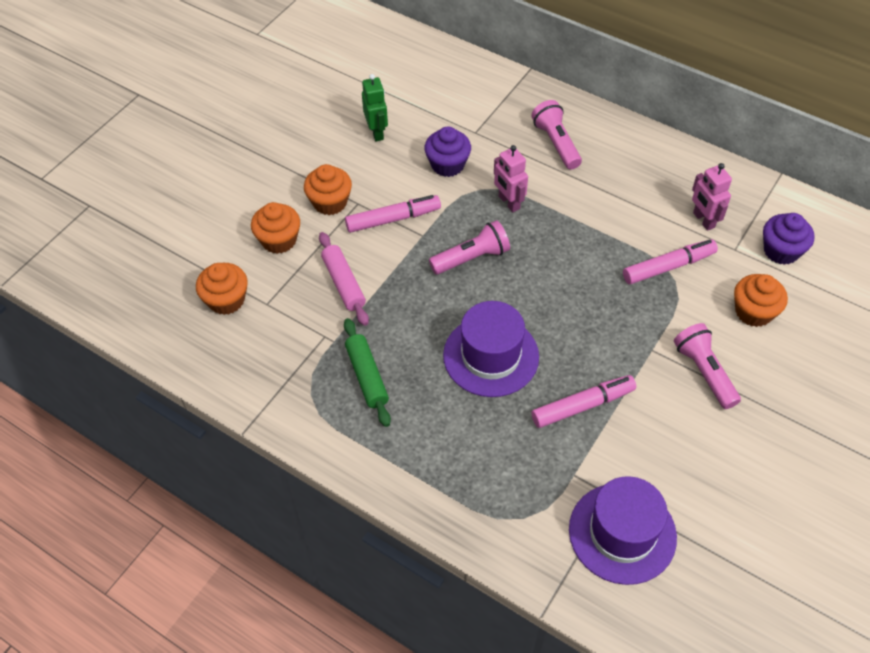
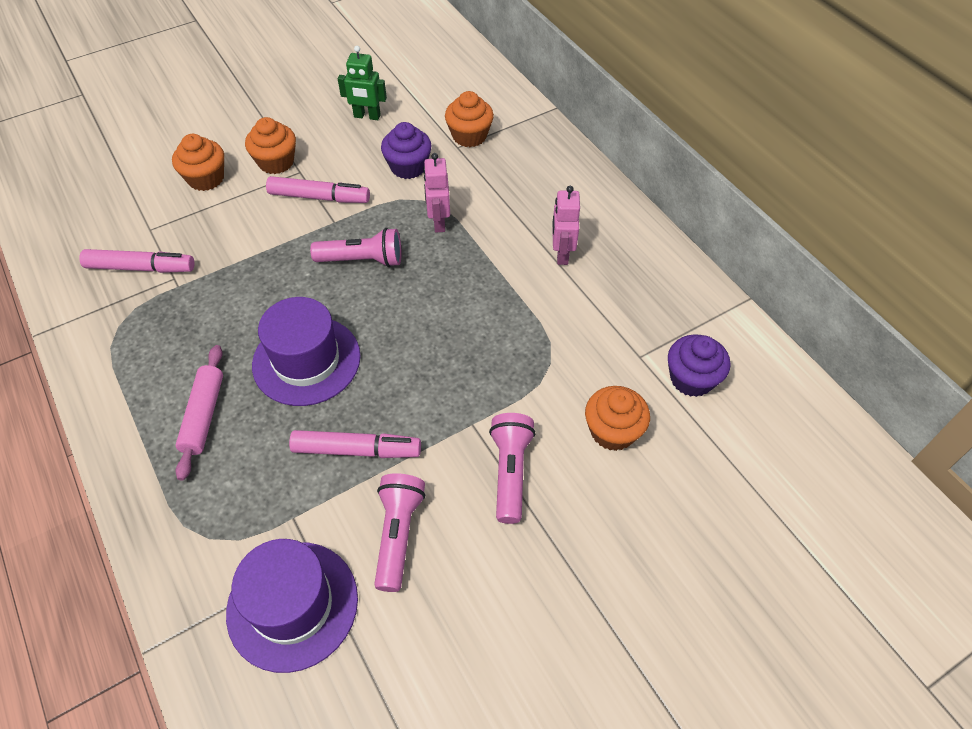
camera: 25 degrees right, 0 degrees up
(226, 300) = (120, 213): orange cupcake -> orange cupcake (469, 136)
(343, 283) = (229, 238): pink rolling pin -> pink rolling pin (204, 415)
(367, 376) = (179, 330): green rolling pin -> none
(377, 132) = (367, 116): green robot -> green robot turned 90 degrees clockwise
(556, 143) = (528, 184): pink flashlight -> pink flashlight (398, 534)
(668, 267) = (553, 346): pink marker -> pink marker (141, 268)
(703, 220) = (626, 313): pink robot -> pink robot (561, 254)

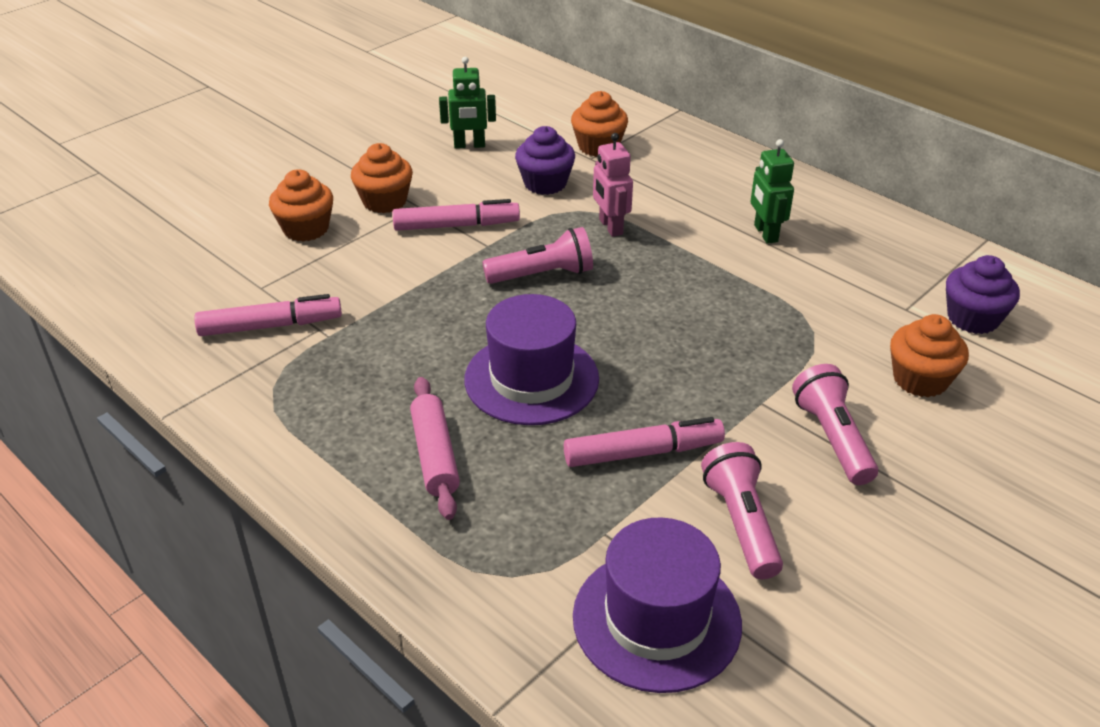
camera: 15 degrees left, 15 degrees down
(561, 254) = (765, 233): pink robot -> green robot

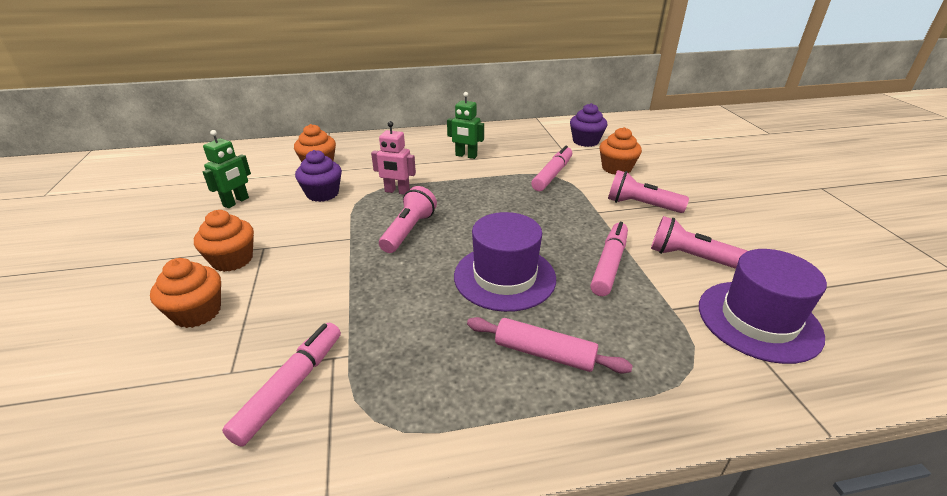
camera: 55 degrees left, 5 degrees down
(456, 226) = (310, 241): pink marker -> pink marker (552, 174)

